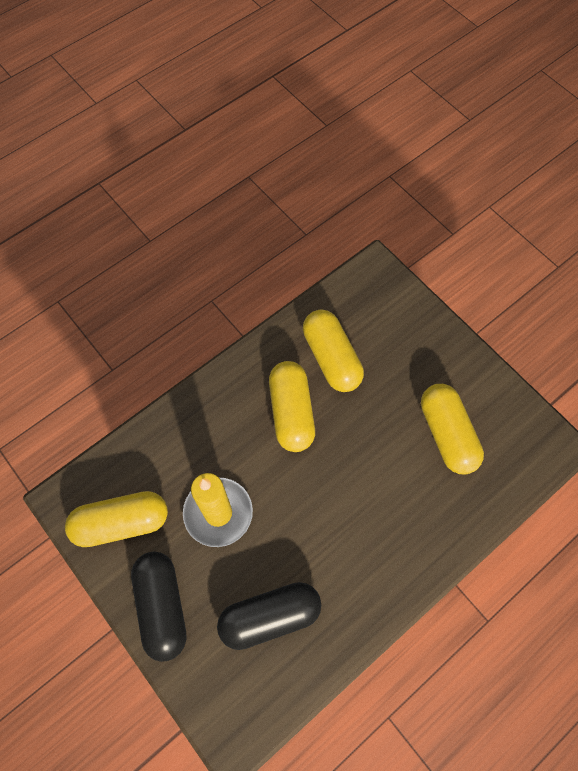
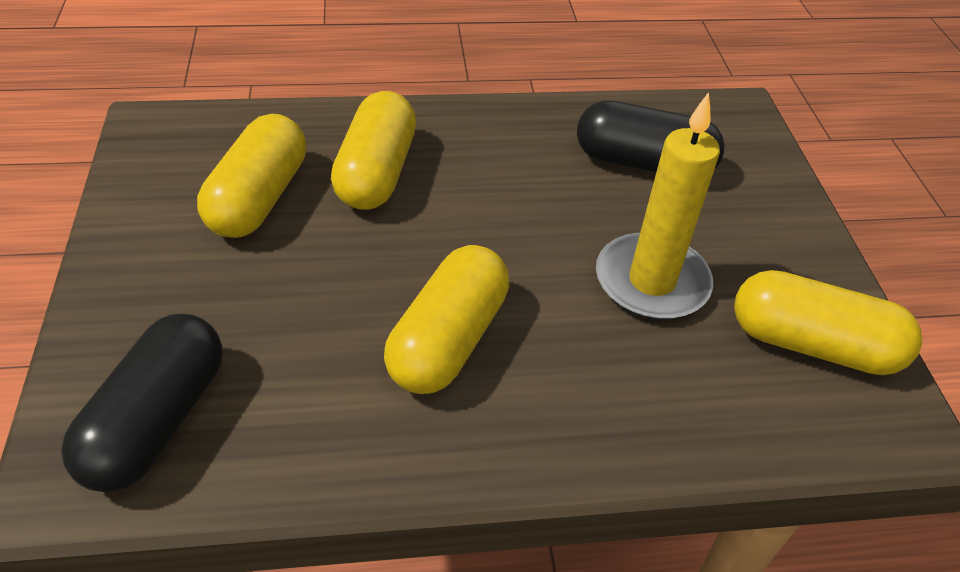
camera: 150 degrees left, 20 degrees down
(162, 606) = (782, 232): black capsule -> black capsule (157, 421)
(331, 358) = (310, 378): yellow capsule -> yellow capsule (376, 173)

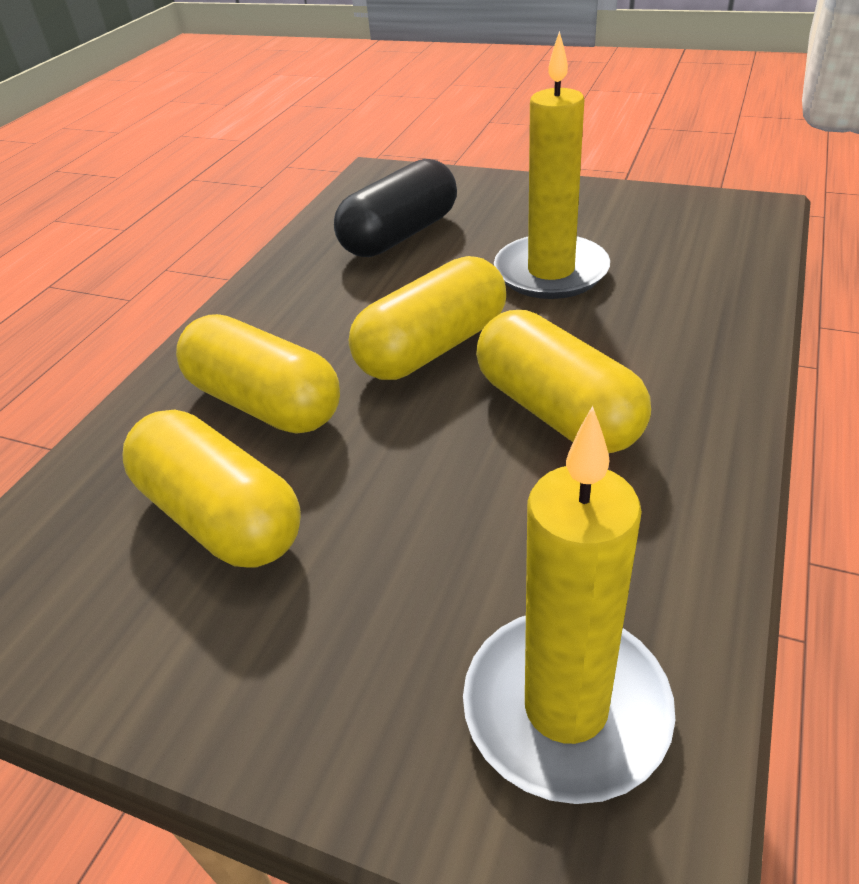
camera: 55 degrees left, 5 degrees down
(157, 421) = (566, 708): black capsule -> yellow candle
(812, 344) = (662, 220): yellow capsule -> yellow capsule (432, 348)

